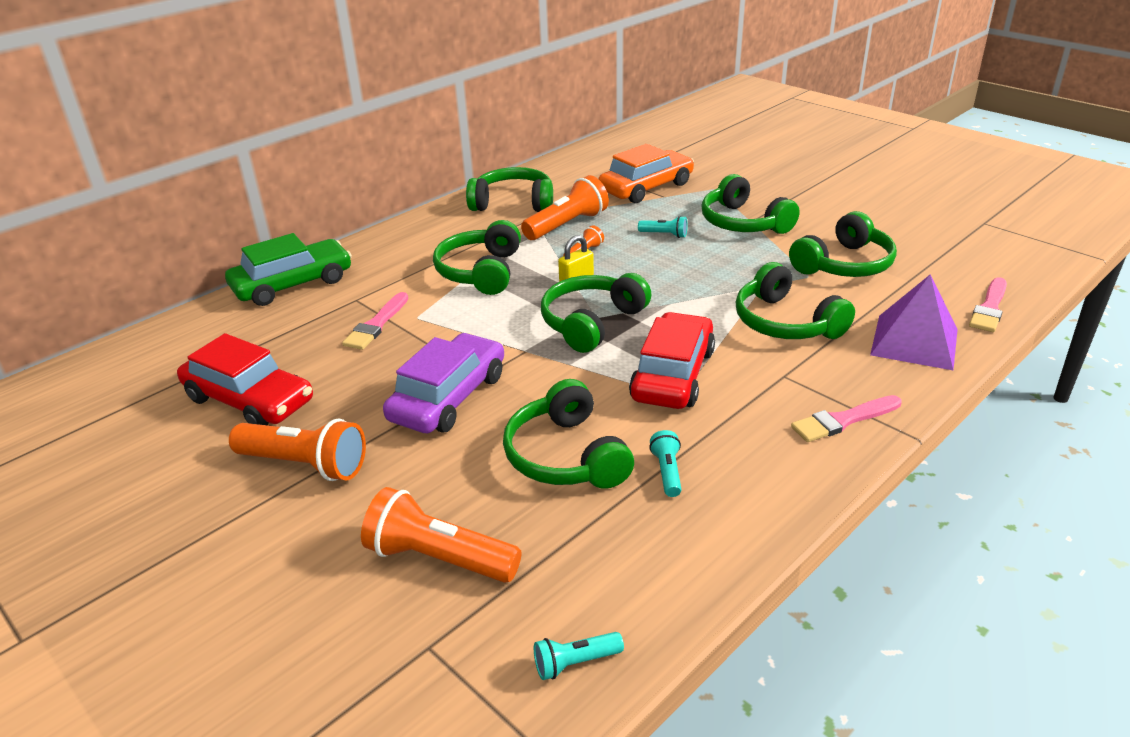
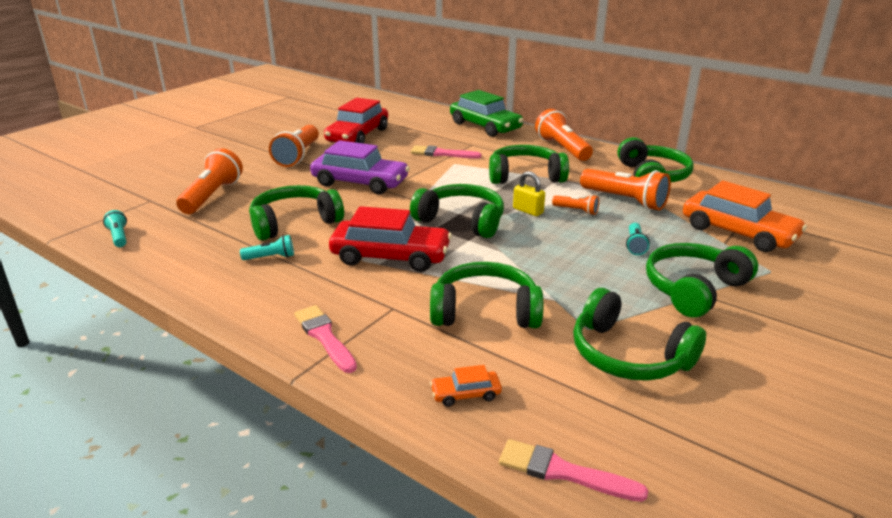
camera: 80 degrees right, 5 degrees down
(409, 240) = (562, 148): none -> orange flashlight
(786, 322) = (485, 311): green headphones -> green headphones turned 45 degrees clockwise
(914, 341) = (466, 394): purple pyramid -> orange car

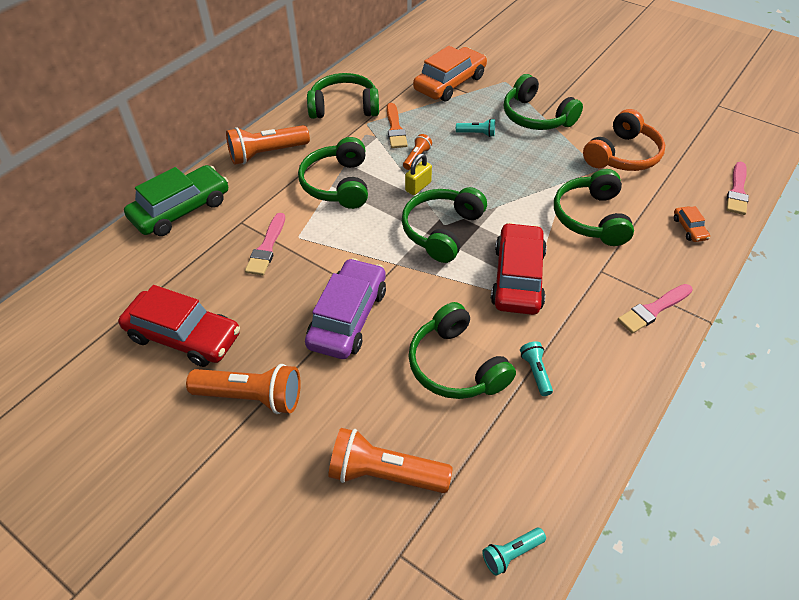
camera: 90 degrees left, 20 degrees up
(624, 200) = (395, 129): orange flashlight -> orange brush
(628, 355) = (622, 155): green headphones -> orange headphones

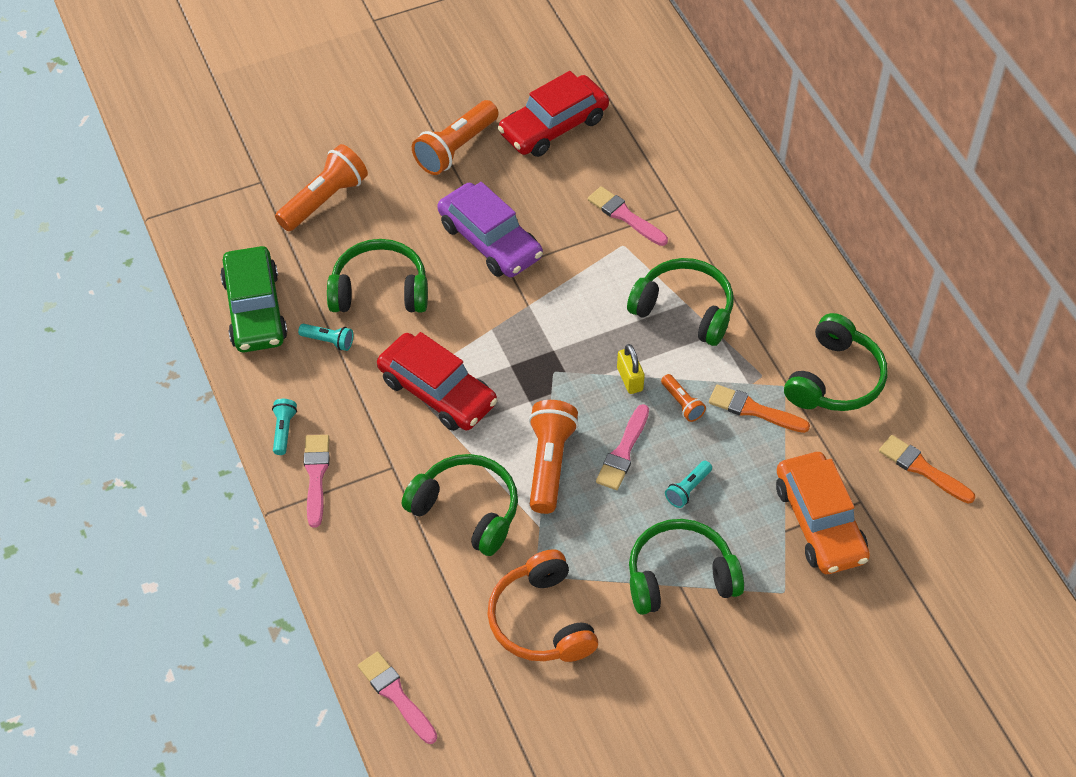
camera: 120 degrees right, 5 degrees up
(181, 210) = (730, 169): green car -> green car (255, 309)
(267, 154) = (783, 268): orange flashlight -> orange flashlight (549, 464)
(381, 62) = (922, 469): none -> orange brush
(442, 231) = (546, 365): green headphones -> none
(476, 168) = (623, 451): none -> pink brush
(511, 553) = (209, 241): turquoise flashlight -> turquoise flashlight (283, 430)
(689, 228) = (382, 593): orange car -> none

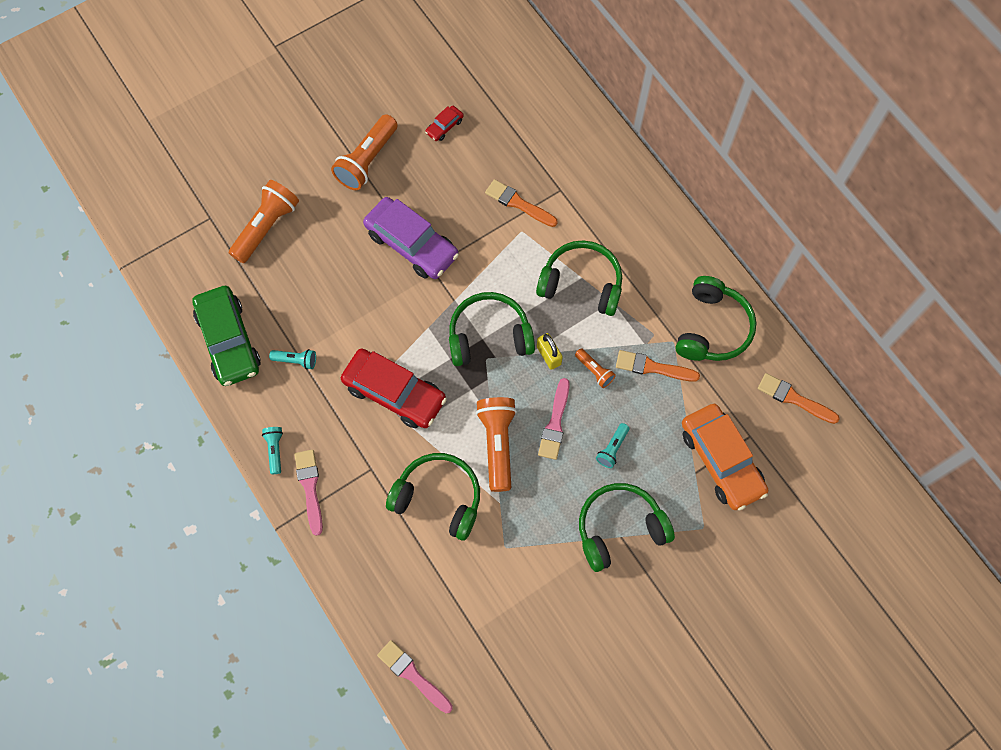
camera: 10 degrees left, 15 degrees up
(379, 290) = (329, 306): green headphones -> green headphones (489, 336)
(541, 620) = (516, 587): orange headphones -> none
(553, 126) = (444, 126): red car -> red car, size x0.44
(625, 216) = (518, 203): pink brush -> orange brush

